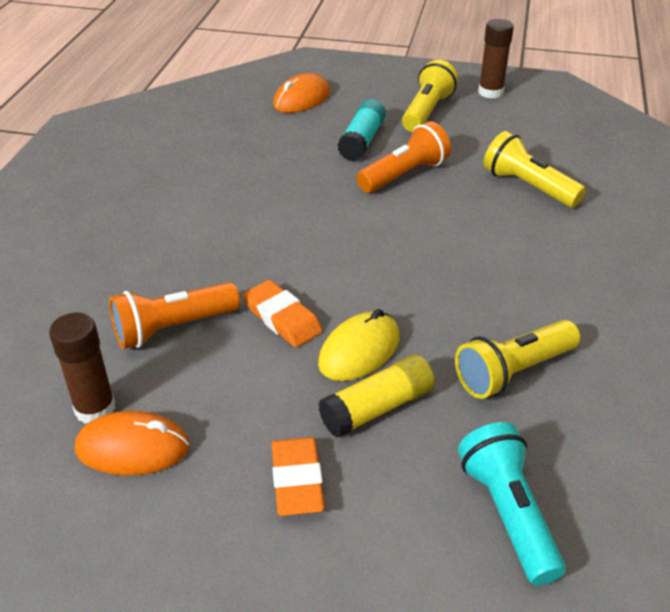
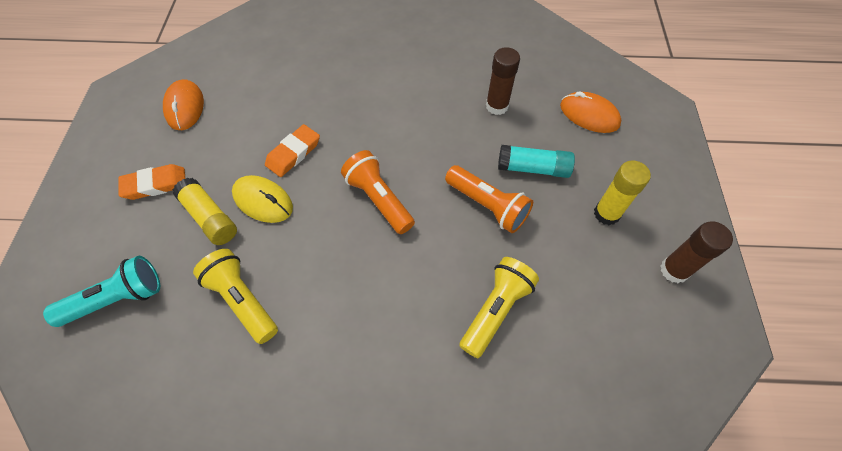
camera: 80 degrees right, 20 degrees up
(95, 409) = (214, 84): brown glue stick -> brown glue stick (497, 106)
(173, 328) = (281, 101): orange flashlight -> orange flashlight (379, 199)
(427, 111) = (606, 214): yellow flashlight -> yellow glue stick

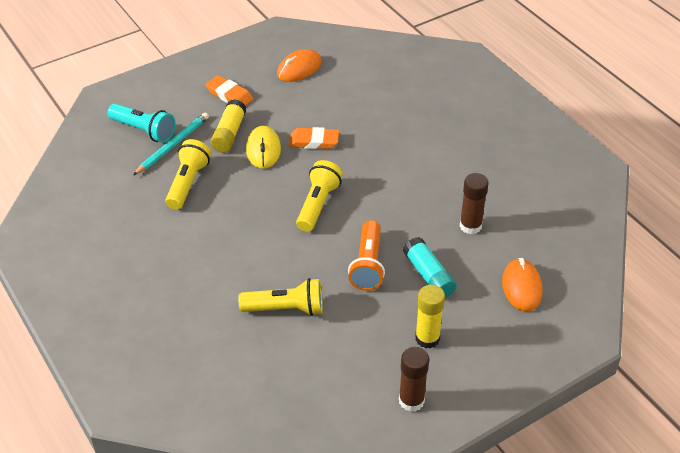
camera: 55 degrees right, 15 degrees down
(171, 282) = (172, 145): none -> turquoise pencil
(379, 199) = (318, 204): orange flashlight -> yellow flashlight

